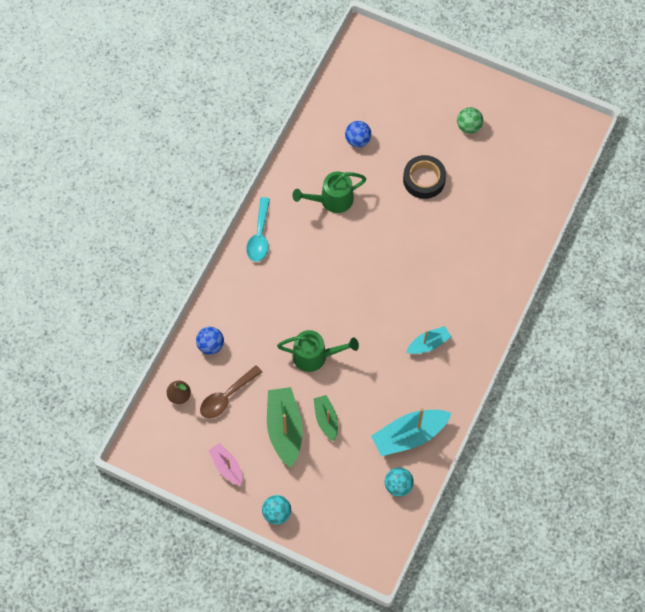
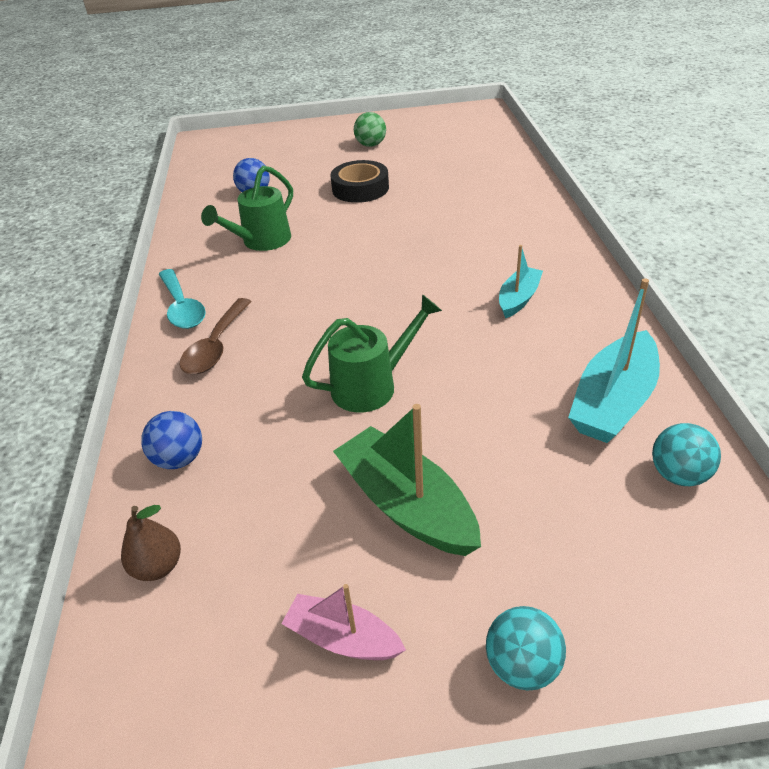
camera: 30 degrees left, 25 degrees down
(226, 397) = (259, 516): brown spoon -> brown spoon (216, 346)
(326, 419) = (465, 452): green boat -> none

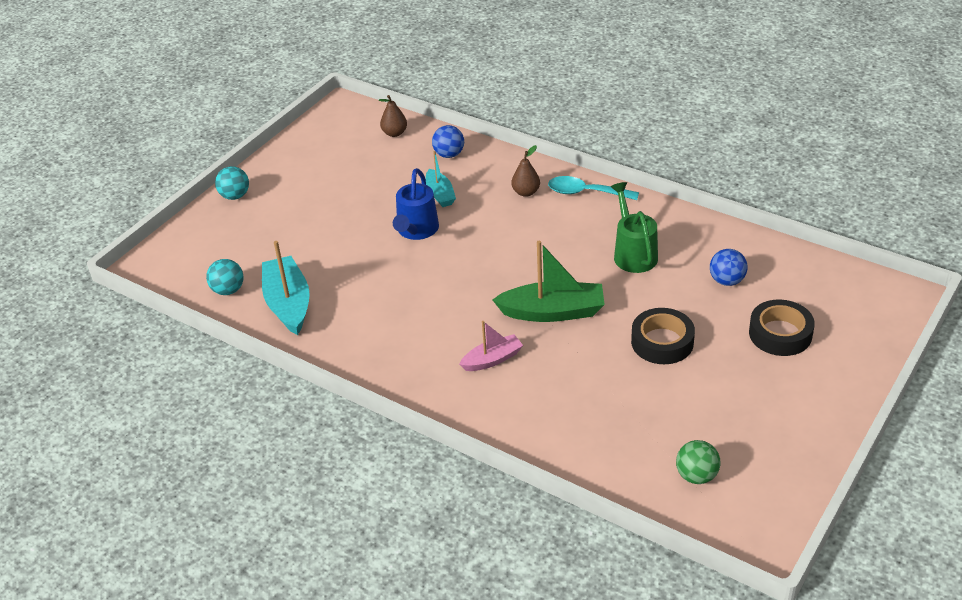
camera: 130 degrees right, 0 degrees up
(216, 346) = (526, 192): brown spoon -> brown pear
(294, 158) = (780, 334): none -> black tape
(343, 638) = (302, 163): pink boat -> pink boat (492, 359)
(371, 145) = (754, 397): green ball -> green ball (696, 476)
(372, 385) = (416, 231): green watering can -> blue watering can
(407, 505) = (331, 204): green boat -> green boat (552, 312)
(518, 299) = (408, 329): turquoise boat -> turquoise boat (440, 194)

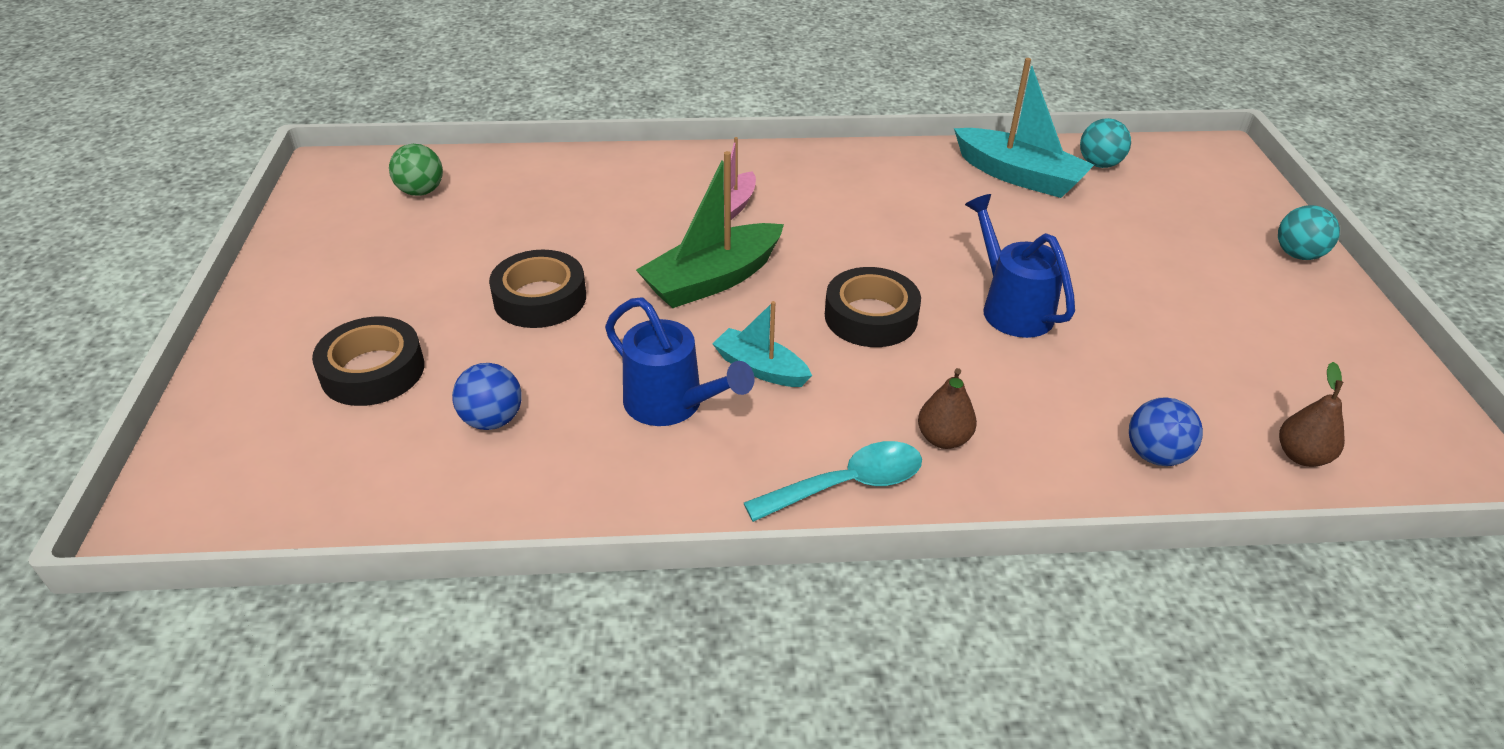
camera: 140 degrees right, 0 degrees up
(440, 194) = (1061, 375): turquoise boat -> turquoise boat (760, 368)
(491, 255) = (871, 317): none -> black tape
(633, 253) = (673, 405): green watering can -> blue watering can

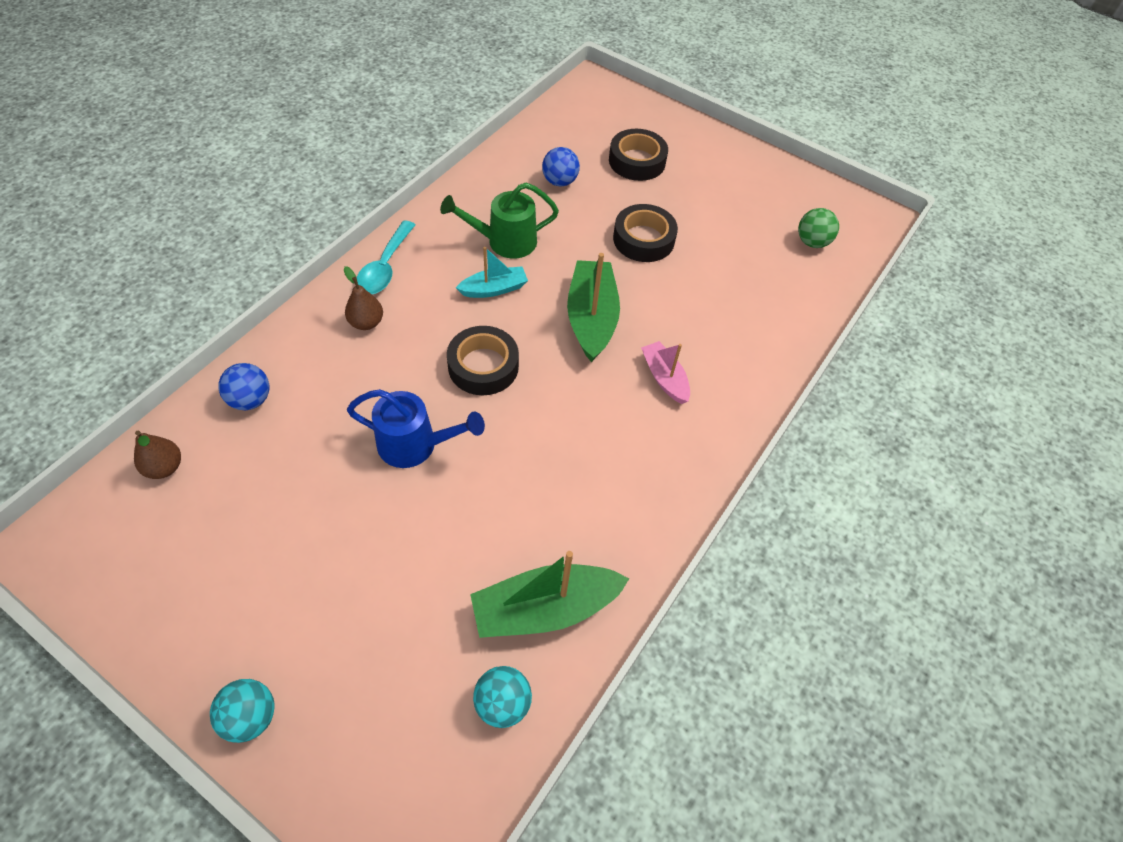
camera: 125 degrees right, 15 degrees up
(673, 405) = (504, 242): blue watering can -> green watering can
(1018, 176) = (545, 608): turquoise boat -> green boat

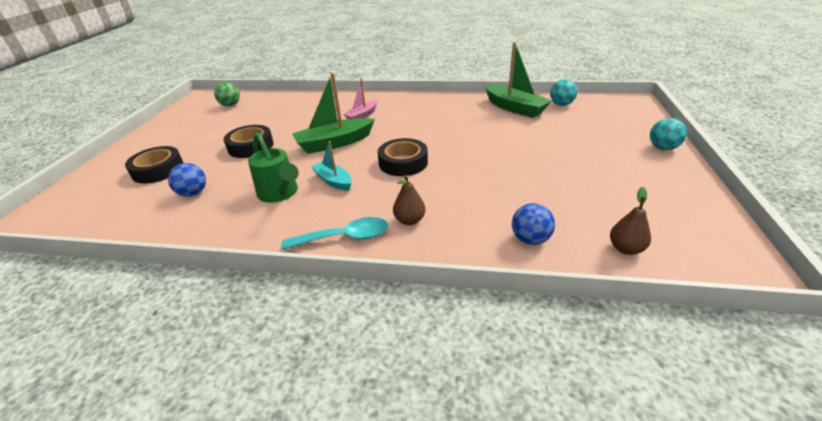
camera: 110 degrees left, 20 degrees down
(416, 445) = (480, 163): blue watering can -> none

